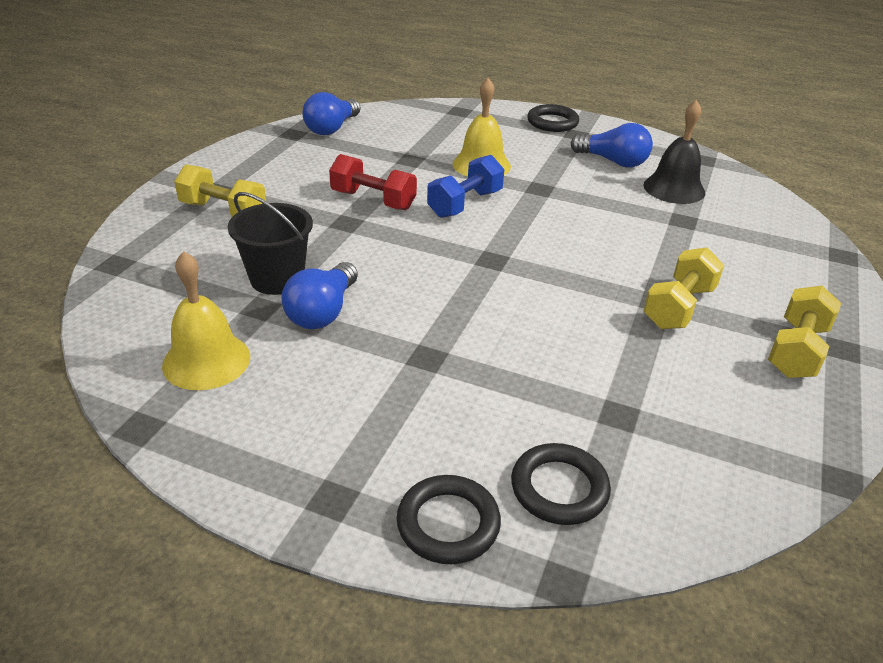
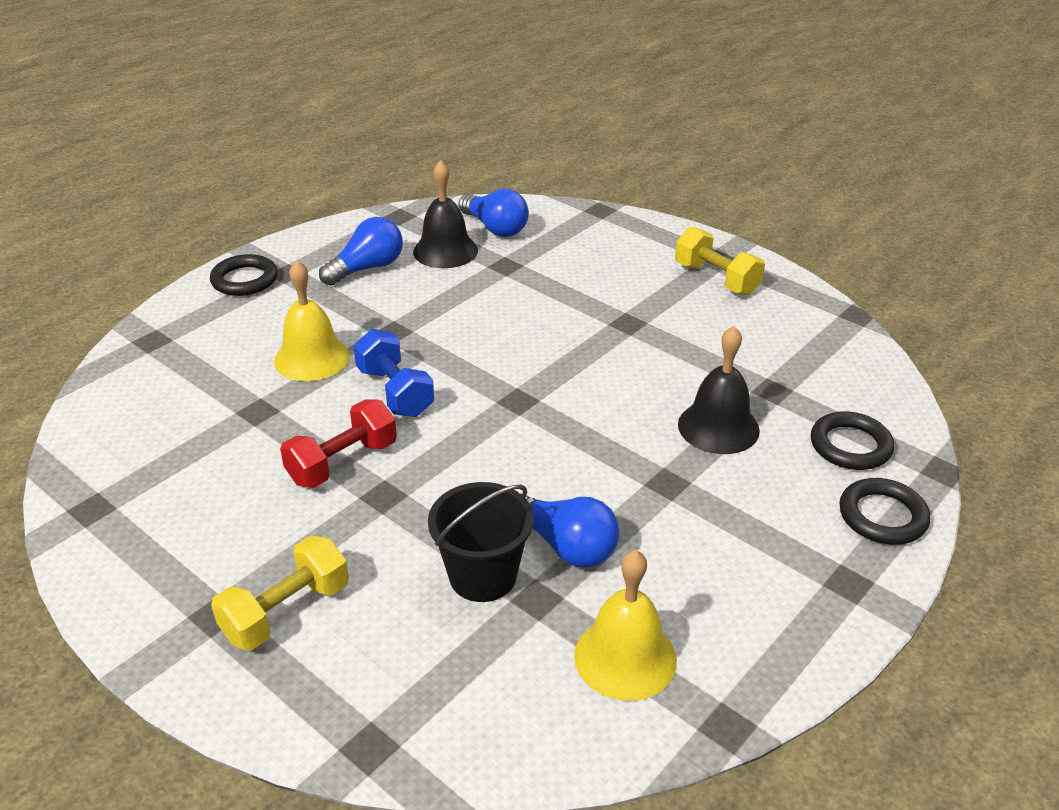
camera: 70 degrees left, 0 degrees up
(332, 128) = (108, 465): blue light bulb -> blue light bulb (495, 228)
(529, 381) = (718, 427): none -> black bell
(678, 307) = (641, 314): yellow dumbbell -> none

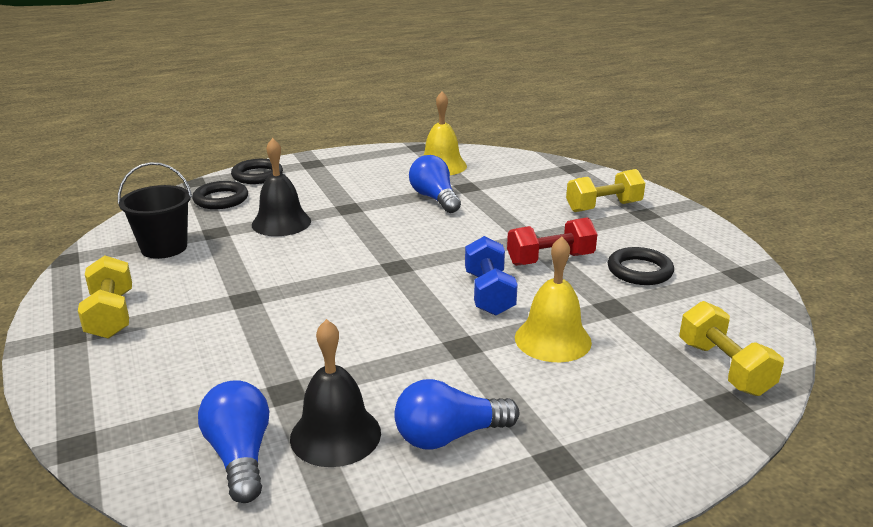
camera: 155 degrees left, 10 degrees down
(147, 371) = (724, 368): none -> yellow dumbbell
(245, 280) = (616, 464): black ring -> black ring (639, 271)
(483, 576) = (489, 198): black bucket -> black bucket (164, 248)

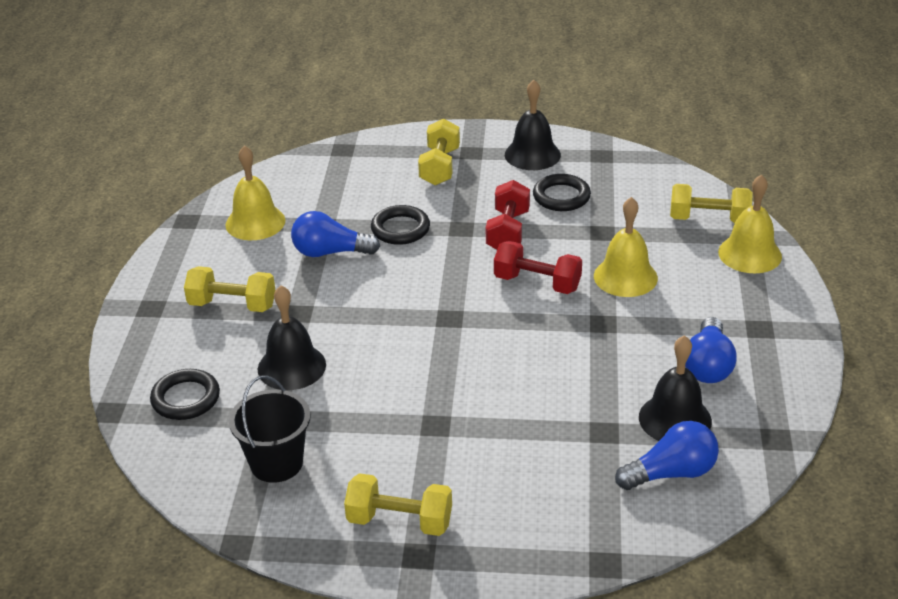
camera: 60 degrees left, 10 degrees up
(240, 456) = (671, 473): blue light bulb -> blue light bulb turned 150 degrees clockwise
(257, 175) = (143, 357): black ring -> black ring (400, 229)
(337, 185) = (232, 305): none -> yellow dumbbell
(488, 294) = (537, 283): blue dumbbell -> red dumbbell
(684, 240) = (532, 154): none -> black bell
(696, 416) = (750, 254): none -> yellow bell

